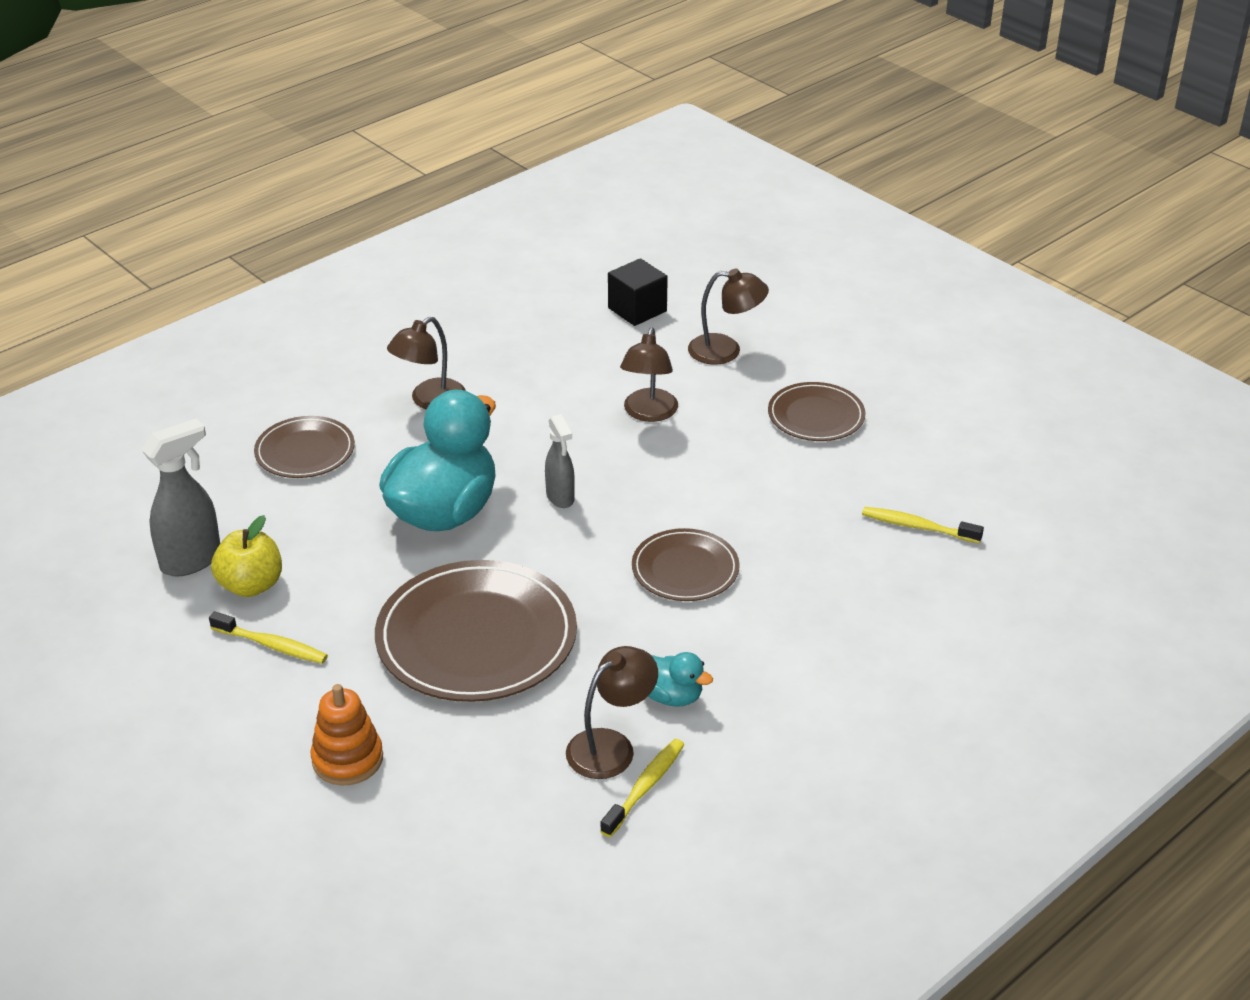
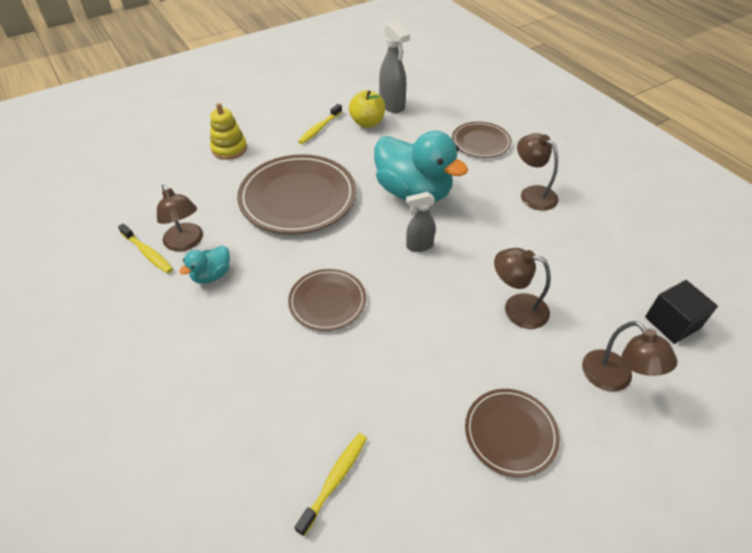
camera: 100 degrees right, 10 degrees up
(347, 759) = (229, 149): orange stacking toy -> yellow stacking toy
(725, 351) = (614, 379): brown lamp -> brown lamp turned 45 degrees counterclockwise

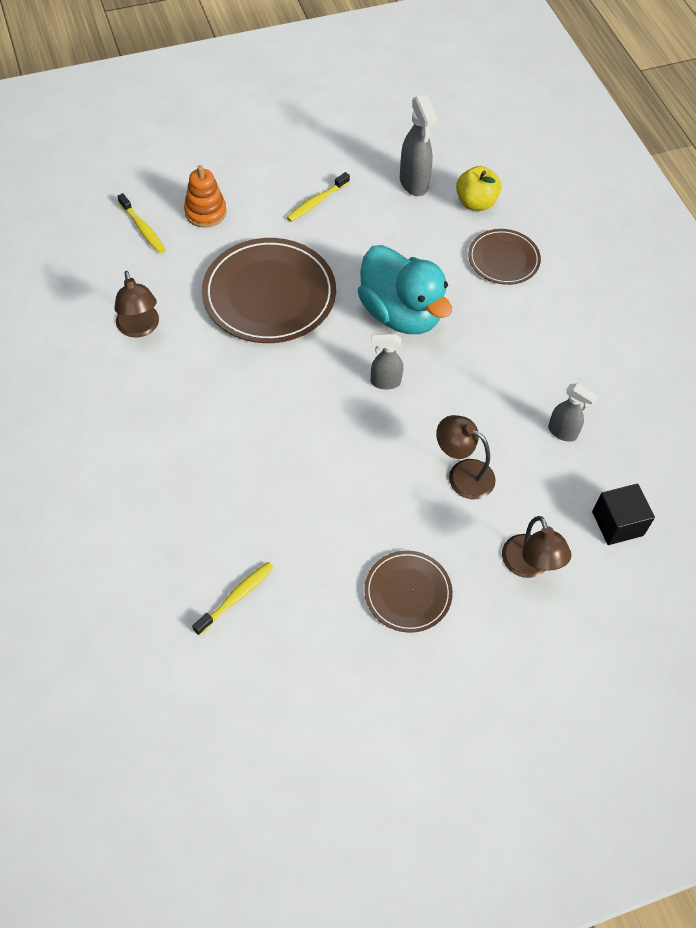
camera: 10 degrees right, 10 degrees up
(148, 253) = (99, 332): yellow toothbrush -> yellow toothbrush (143, 229)
(212, 275) = (160, 372): turquoise duck -> none
(229, 149) = (205, 212): yellow stacking toy -> orange stacking toy
(327, 301) = (271, 426): brown plate -> none
(367, 123) = (376, 204): yellow apple -> yellow apple (475, 203)
(532, 194) = (536, 342): brown lamp -> none
(586, 257) = (562, 432): none -> grey spray bottle

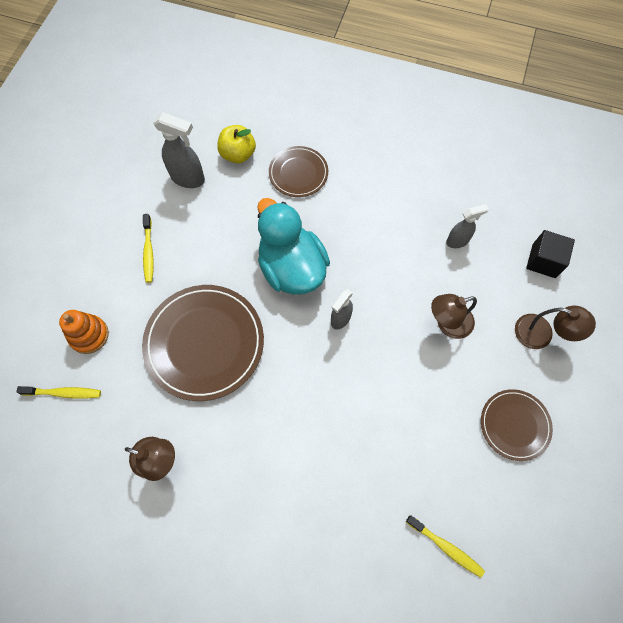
camera: 50 degrees left, 10 degrees up
(236, 597) = (446, 547): yellow toothbrush -> yellow toothbrush turned 135 degrees clockwise
(400, 313) = (292, 268): turquoise duck -> turquoise duck turned 120 degrees counterclockwise

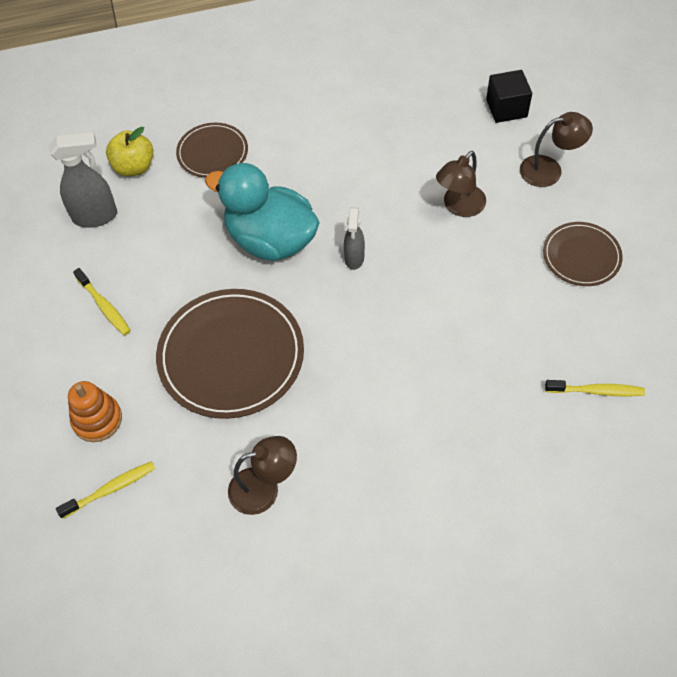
camera: 30 degrees left, 10 degrees down
(457, 241) = (416, 132): grey spray bottle -> none

